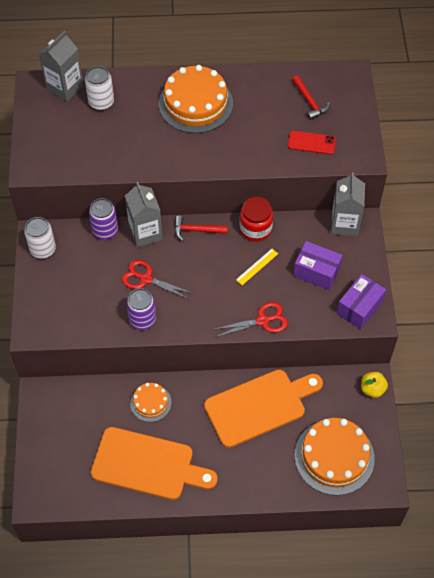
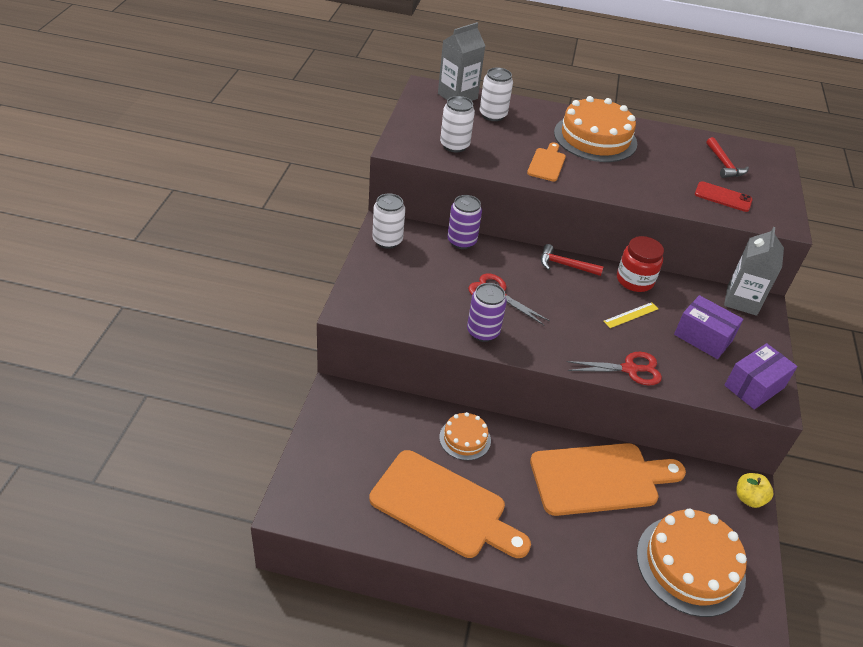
camera: 10 degrees right, 15 degrees down
(76, 152) = (454, 145): none -> white can
(145, 233) = (506, 253): grey carton -> none
(159, 149) = (547, 163): none -> orange cutting board

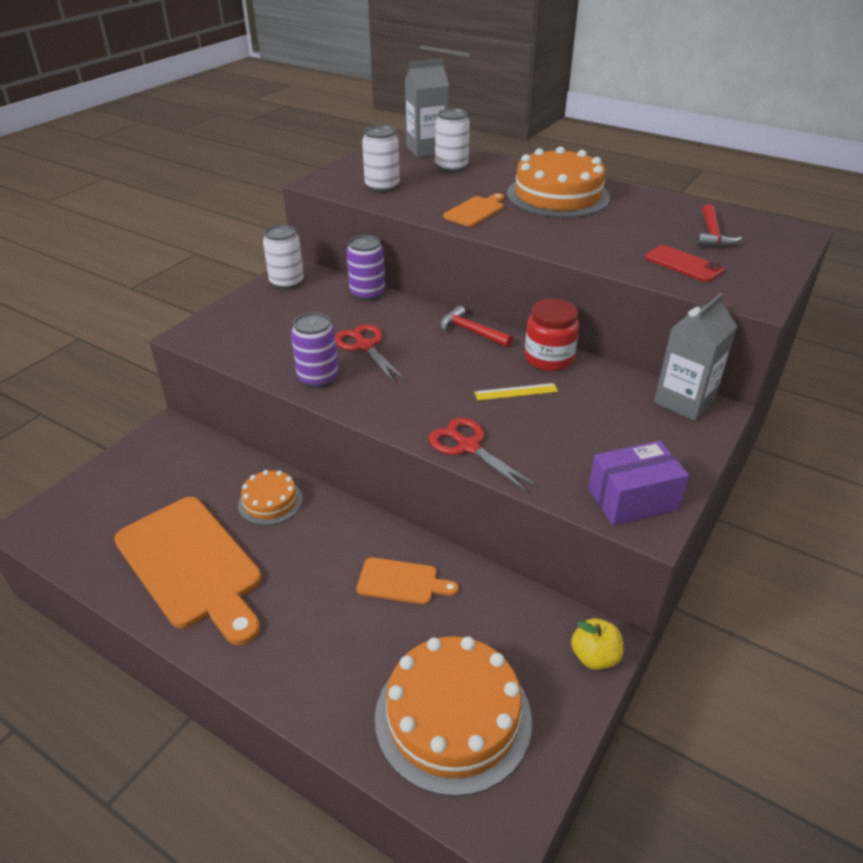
camera: 25 degrees right, 5 degrees down
(600, 478) = (401, 582): orange cutting board -> orange cutting board, size x0.48
(629, 369) = (469, 447): red scissors -> red scissors turned 150 degrees counterclockwise
(703, 337) = (597, 431): purple box -> none

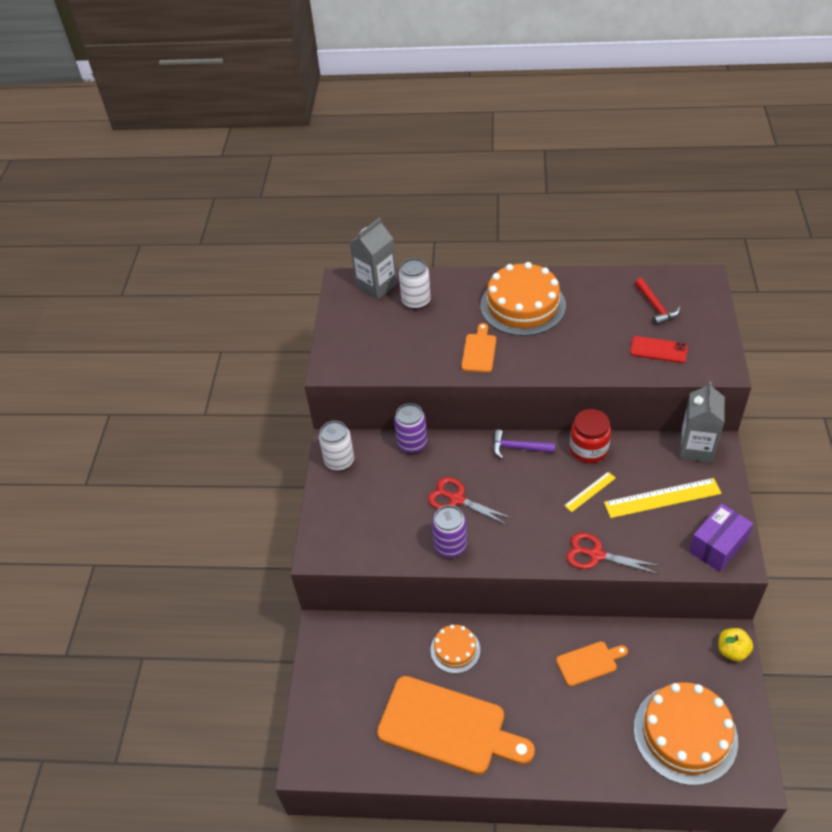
camera: 25 degrees left, 10 degrees up
(382, 187) = (384, 351): white can -> none
(471, 331) = (518, 448): red hammer -> purple hammer
(599, 429) = (662, 498): none -> yellow ruler

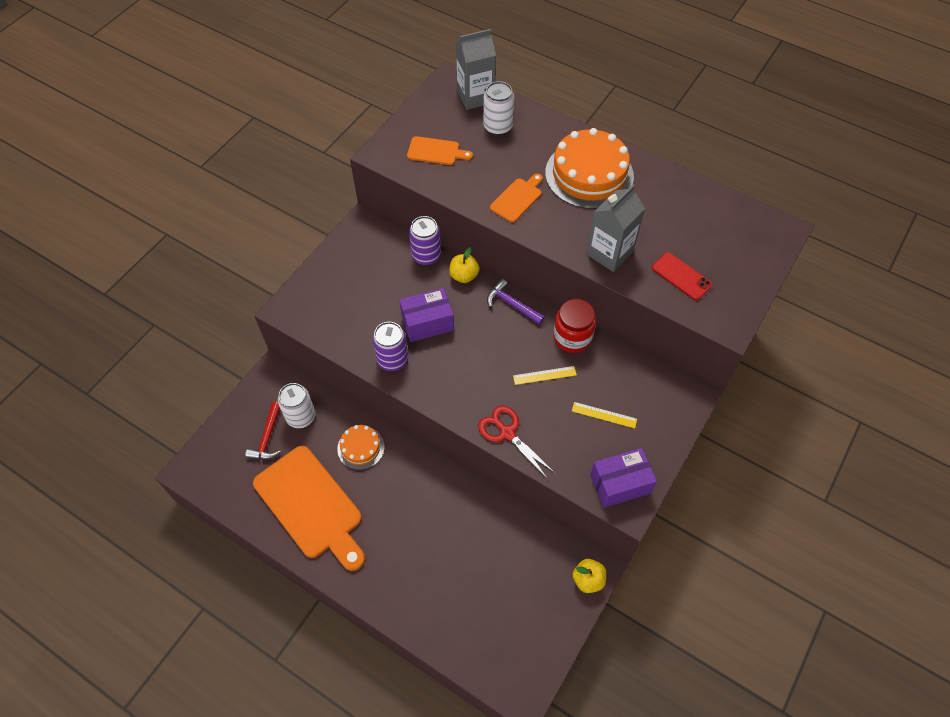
camera: 25 degrees right, 10 degrees up
(339, 461) = (357, 241): white can -> white can (301, 416)
(457, 499) = (427, 323): red scissors -> purple box
(458, 444) = (464, 276): none -> yellow apple
(589, 663) = (459, 520): orange cutting board -> orange cutting board (436, 151)
(655, 307) = (712, 234): red hammer -> red hammer (267, 437)
(662, 498) = (604, 415): yellow ruler -> yellow ruler, size x0.54
(685, 734) = (494, 624): orange cake -> none
(696, 448) = (671, 386): grey carton -> grey carton (609, 253)

